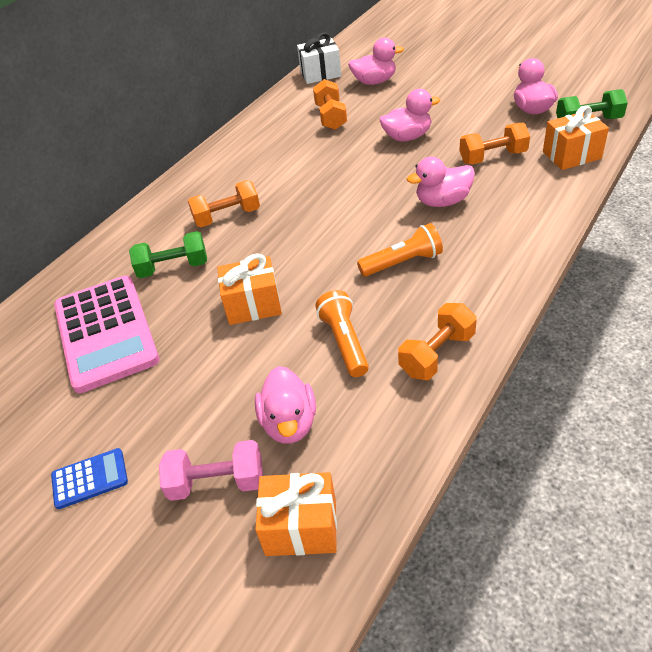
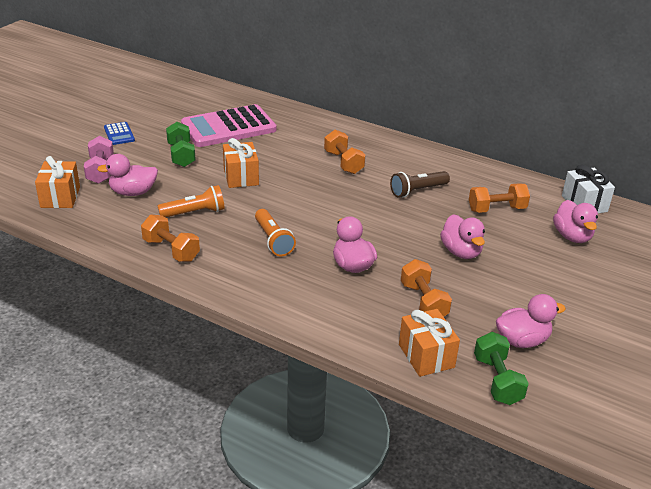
camera: 80 degrees right, 10 degrees down
(173, 268) = (287, 145): green dumbbell -> green dumbbell (181, 155)
(295, 163) = (417, 191): none -> brown flashlight

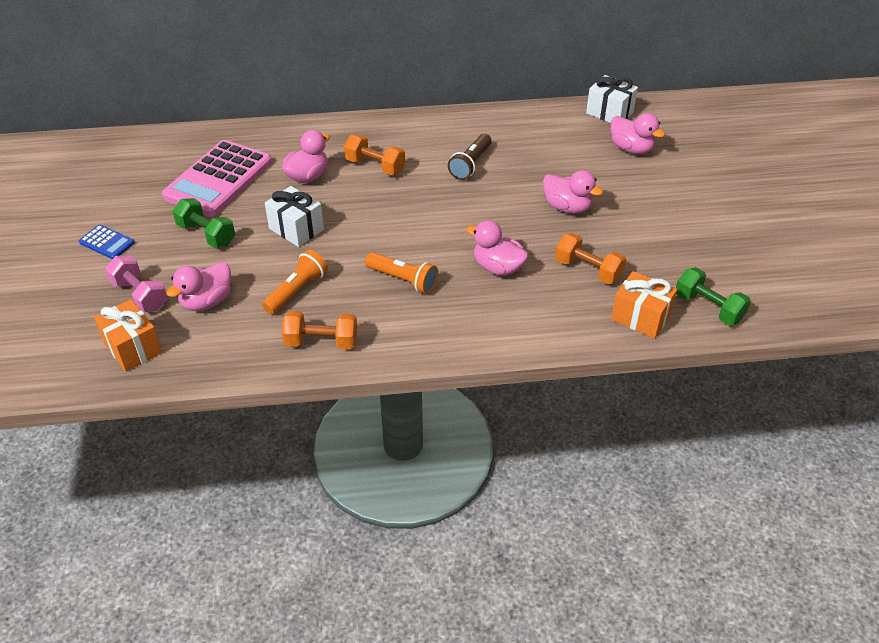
camera: 35 degrees left, 10 degrees up
(241, 177) = (296, 229): orange gift -> white gift
(496, 209) = (551, 151): orange dumbbell -> none
(522, 340) = (690, 263): pink duck -> pink duck (308, 176)

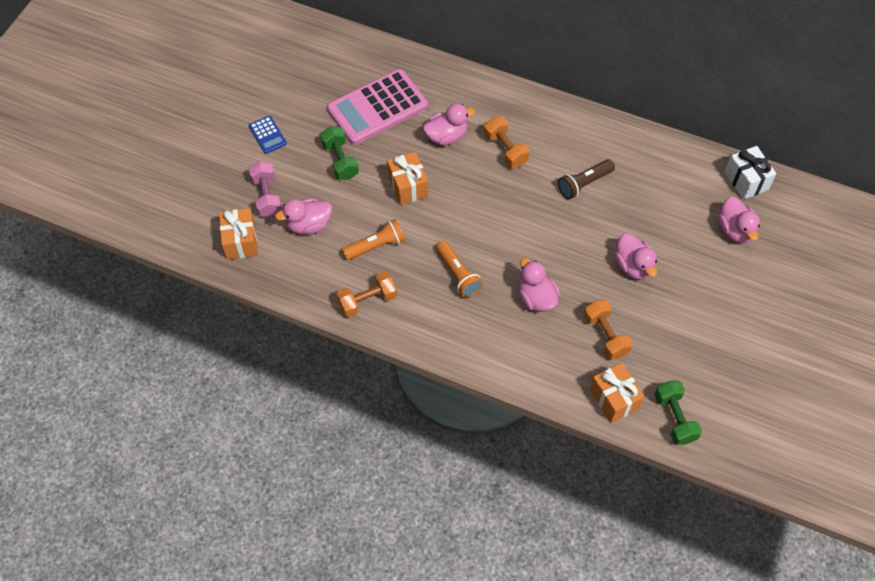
camera: 30 degrees right, 15 degrees up
(296, 229) = (408, 186): white gift -> orange gift
(321, 342) = (367, 301): orange dumbbell -> orange dumbbell turned 60 degrees counterclockwise

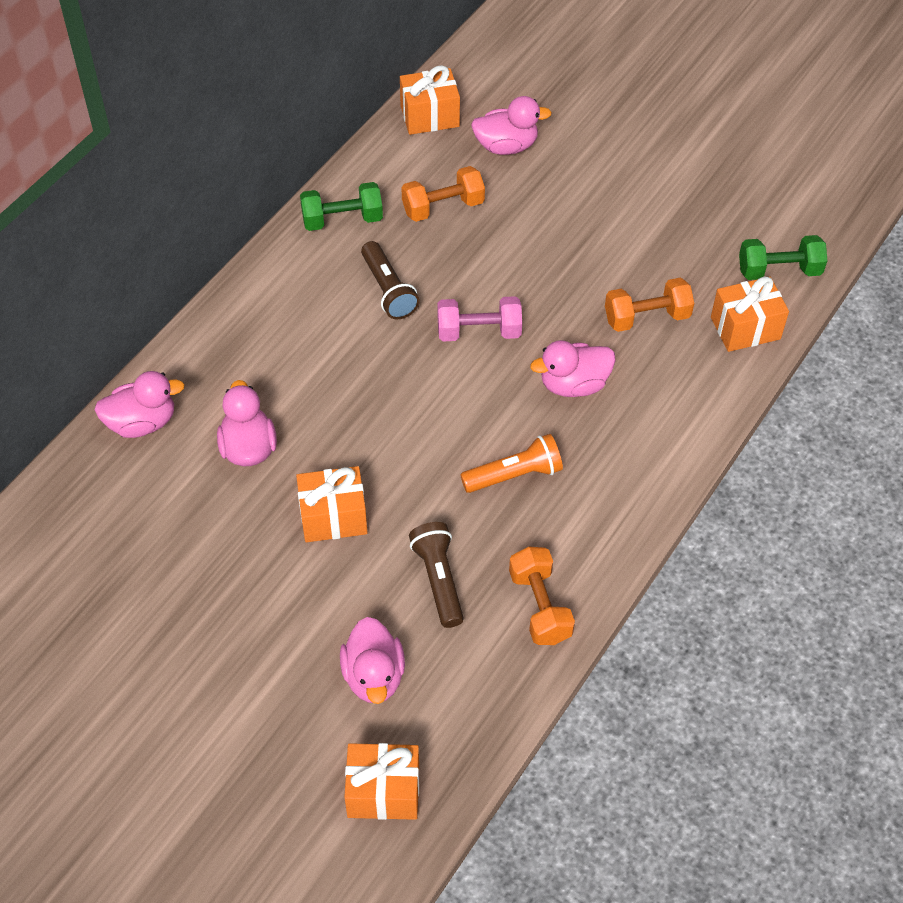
camera: 80 degrees left, 5 degrees down
(267, 135) = (160, 722): blue calculator -> none
(267, 196) = (297, 737): pink dumbbell -> pink dumbbell (479, 331)
(340, 160) = (252, 610): green dumbbell -> green dumbbell (342, 220)
(376, 246) = (439, 580): orange flashlight -> brown flashlight
(377, 108) = (157, 538): pink calculator -> none
(505, 150) = (298, 374): orange dumbbell -> orange dumbbell (443, 207)
(633, 266) = (541, 264): pink duck -> pink duck (142, 422)
(746, 181) = (429, 116): white gift -> orange gift

